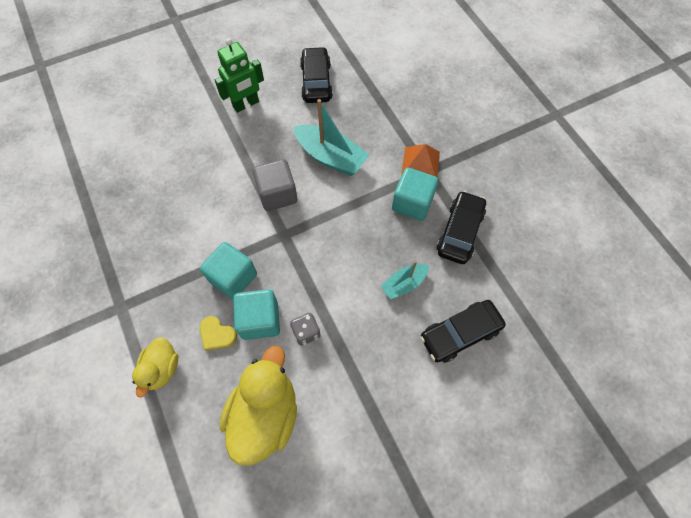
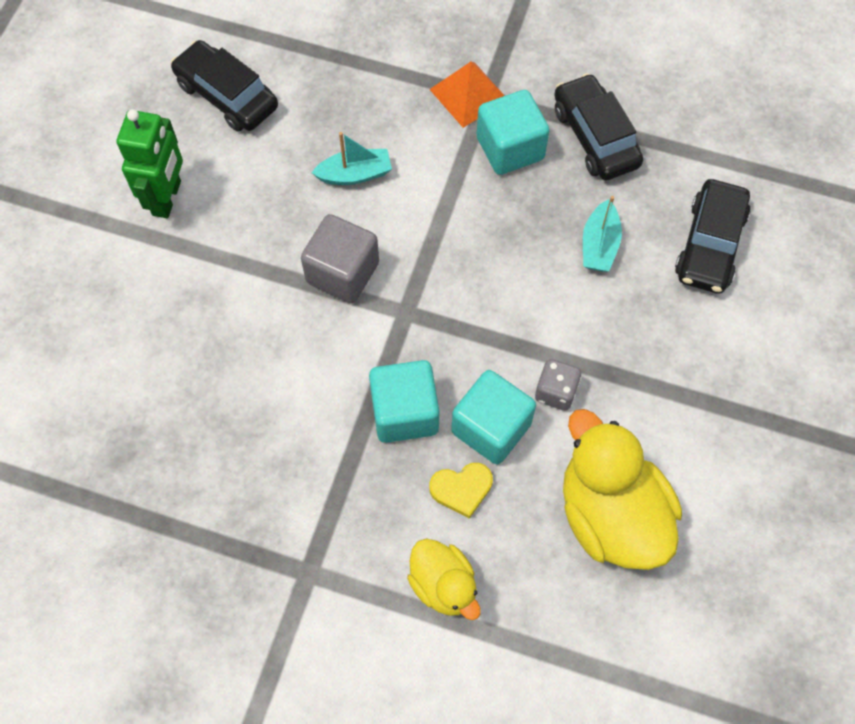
camera: 45 degrees left, 0 degrees up
(330, 157) = (355, 174): turquoise boat -> turquoise boat, size x0.58

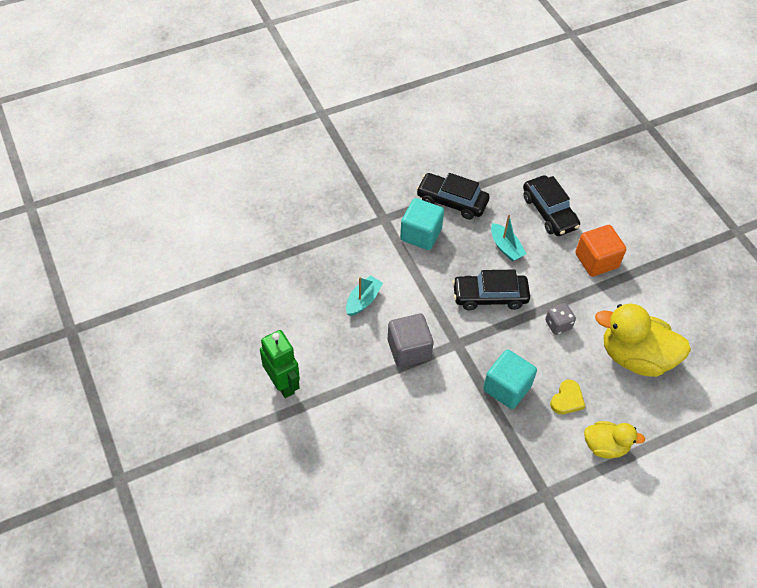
camera: 45 degrees left, 10 degrees down
(227, 95) = (256, 311): black car -> black car (490, 296)
(469, 94) = (374, 224): orange pyramid -> none
(491, 428) = (549, 363): turquoise cube -> none
(702, 355) = (596, 260): none -> orange cube

